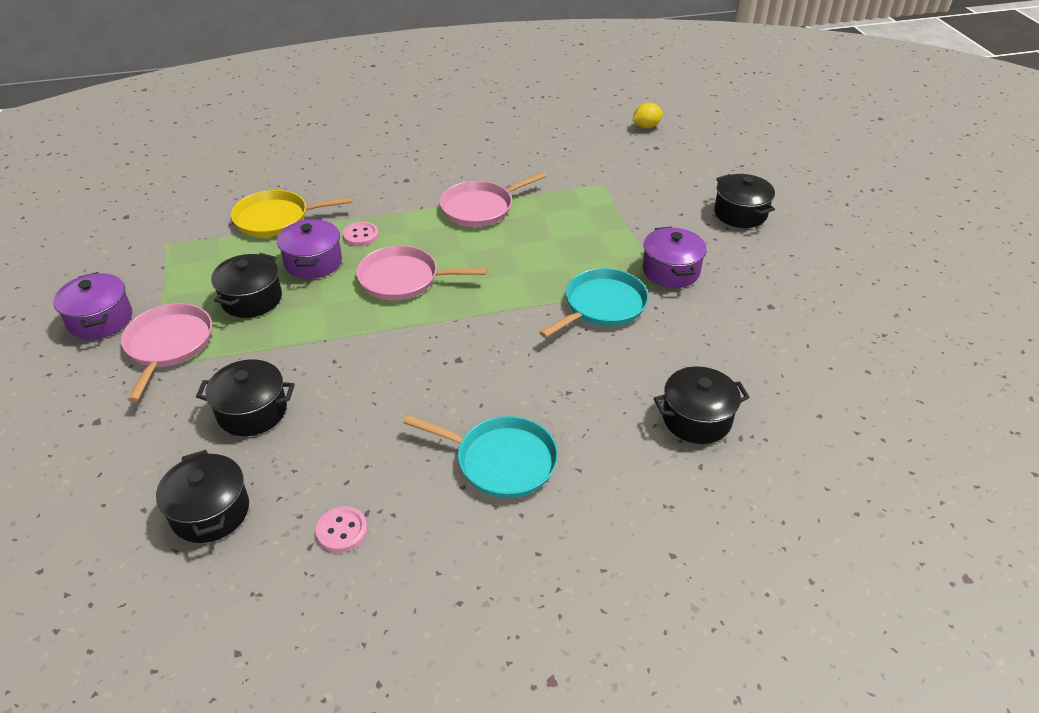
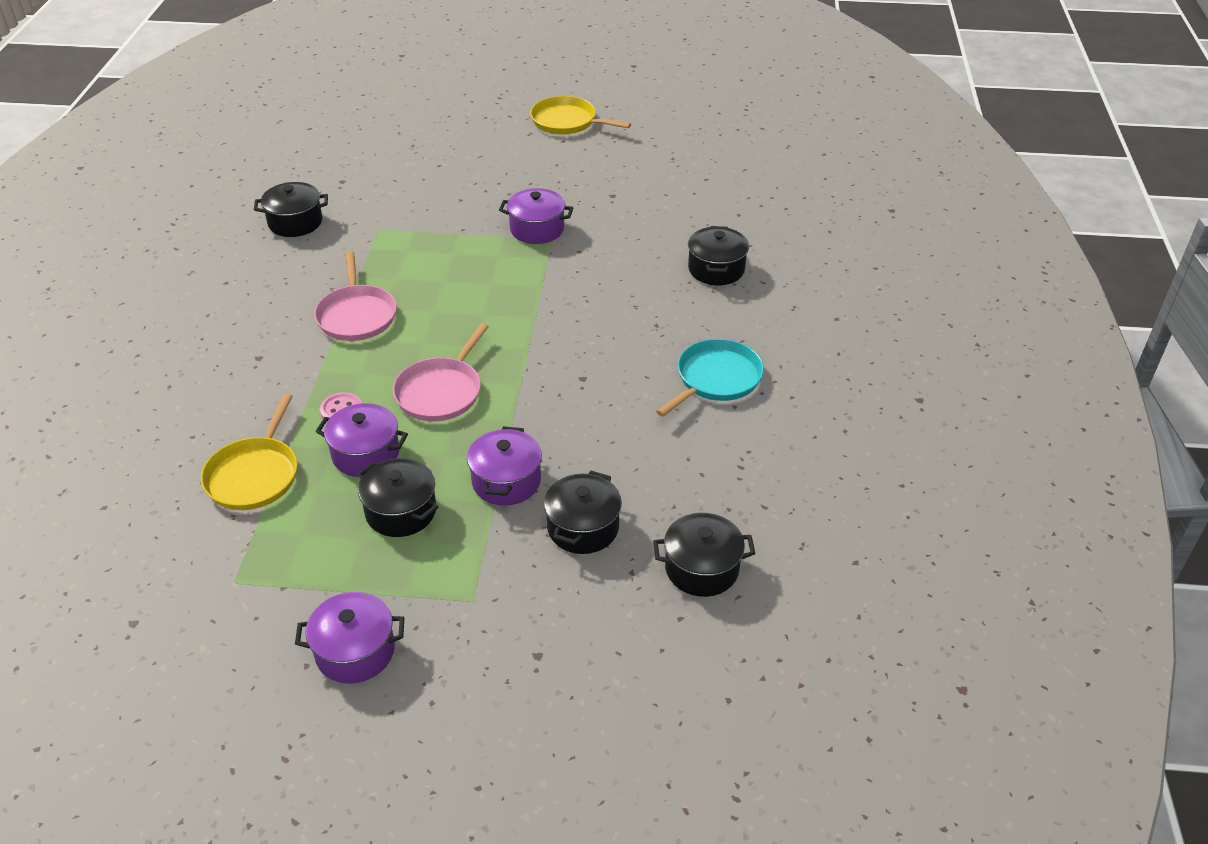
camera: 70 degrees left, 0 degrees up
(168, 345) = (441, 588): pink pan -> none
(301, 347) = (506, 481): none -> purple pot
(342, 530) = (754, 484): pink button -> none
(602, 305) = (559, 278): turquoise pan -> none
(646, 127) = (299, 176): yellow lemon -> none
(740, 214) = (484, 170): black pot -> black pot (295, 222)
(875, 242) = (567, 122): none -> yellow pan

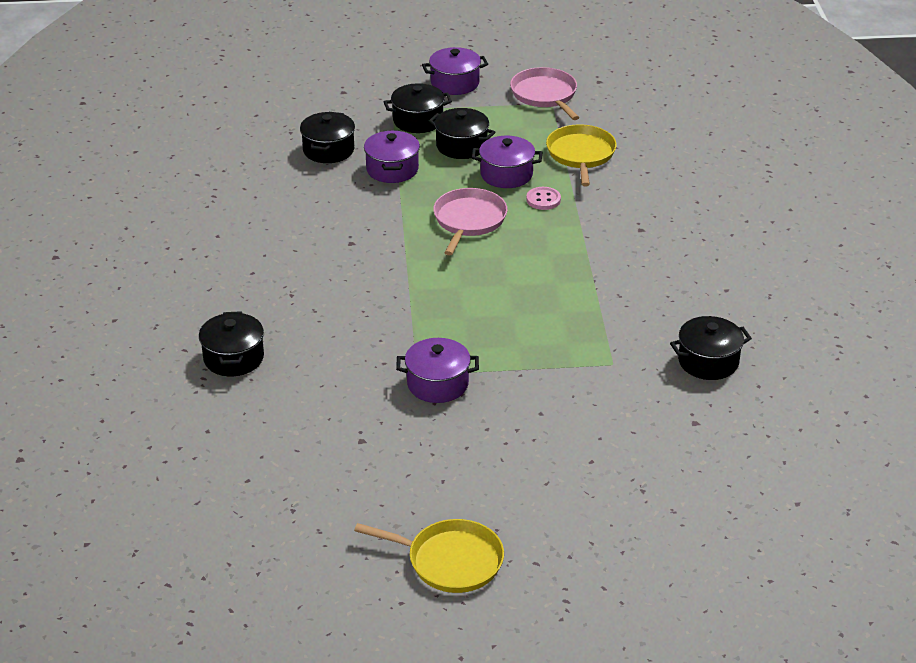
camera: 170 degrees right, 5 degrees down
(356, 315) = (578, 273): pink pan -> pink pan (545, 95)
(702, 568) = (242, 138): black pot -> black pot (418, 120)
(716, 379) = (233, 254): turquoise pan -> none

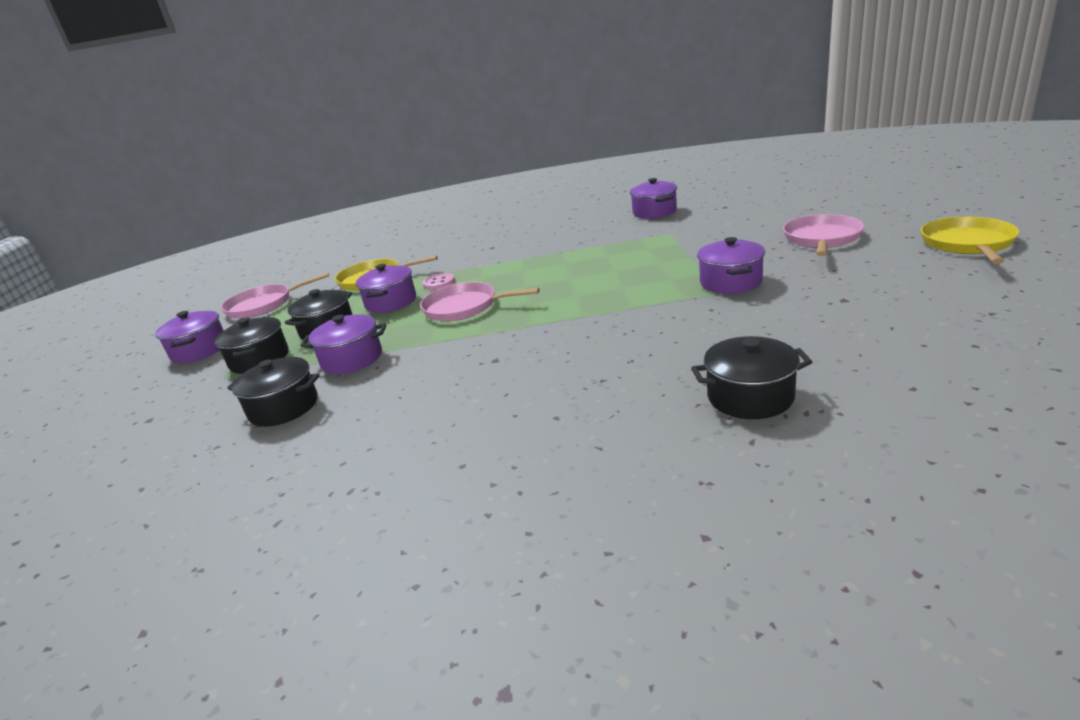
camera: 85 degrees left, 10 degrees down
(525, 469) = (821, 239): none -> pink pan
(708, 361) = (654, 212): black pot -> purple pot

